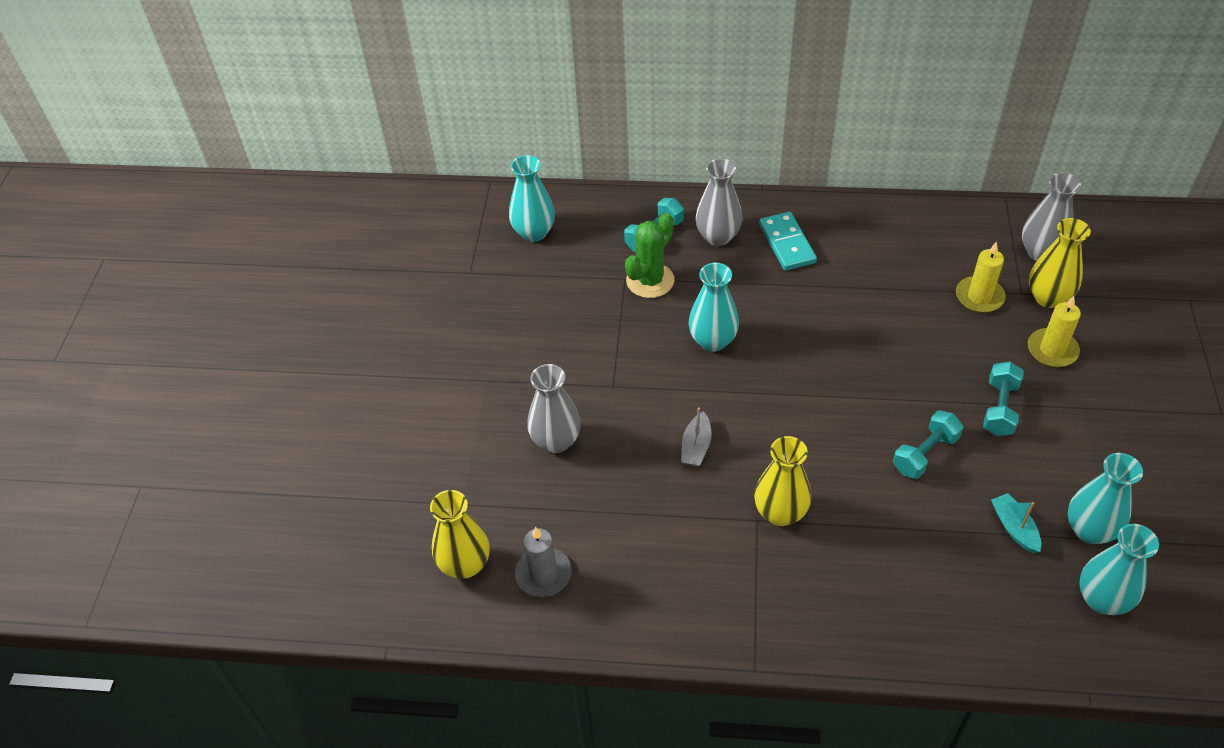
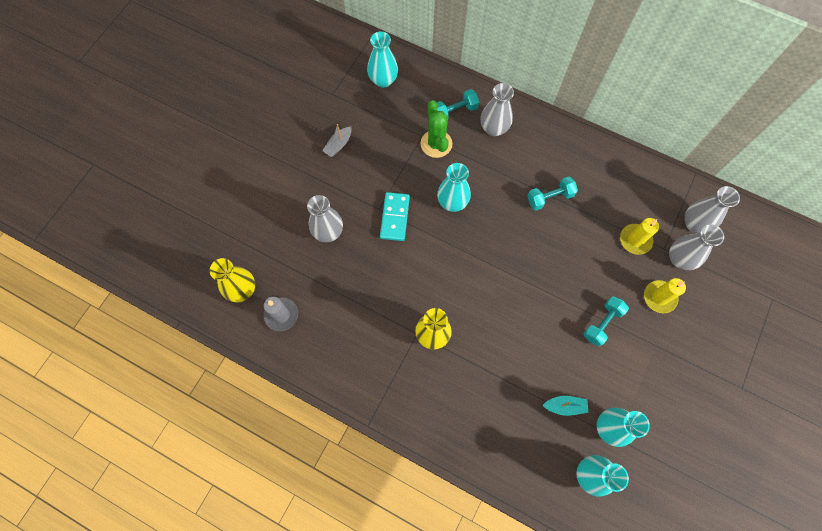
camera: 20 degrees right, 20 degrees up
(650, 280) = (436, 144): green cactus -> green cactus turned 75 degrees counterclockwise
(696, 446) = (406, 270): grey boat -> grey boat (338, 145)
(787, 243) = (534, 151): turquoise domino -> turquoise domino (395, 217)
(925, 454) = (539, 334): turquoise dumbbell -> turquoise dumbbell (549, 198)
(1014, 528) = (564, 406): turquoise boat -> turquoise boat turned 90 degrees clockwise
(1048, 297) = (679, 259): yellow vase -> grey vase

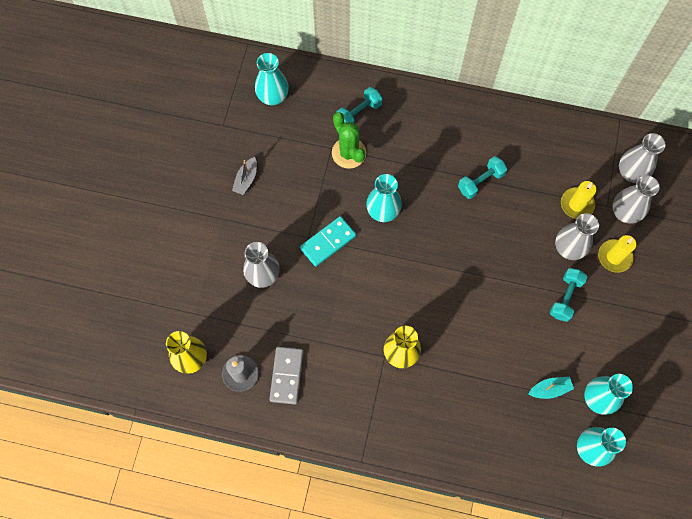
camera: 15 degrees left, 0 degrees up
(322, 327) = (286, 375): none -> grey domino
(395, 217) = (328, 242): turquoise domino -> turquoise domino turned 60 degrees clockwise
(494, 128) = (404, 122): grey vase -> grey vase (568, 248)

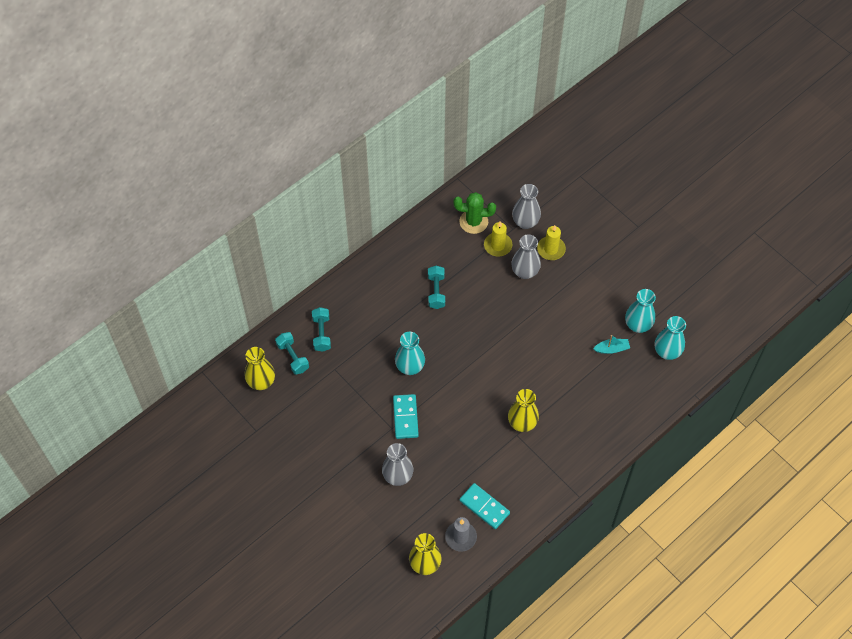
camera: 55 degrees left, 10 degrees down
(246, 179) = (313, 441): grey boat -> none
(273, 97) = (261, 382): turquoise vase -> yellow vase
(286, 375) = (484, 507): grey domino -> turquoise domino
(348, 153) = (347, 360): green cactus -> green cactus (473, 222)
(550, 389) = (611, 349): turquoise boat -> turquoise boat turned 60 degrees clockwise
(565, 297) = (557, 297): turquoise dumbbell -> turquoise dumbbell (293, 357)
(631, 173) = (500, 199): grey vase -> none

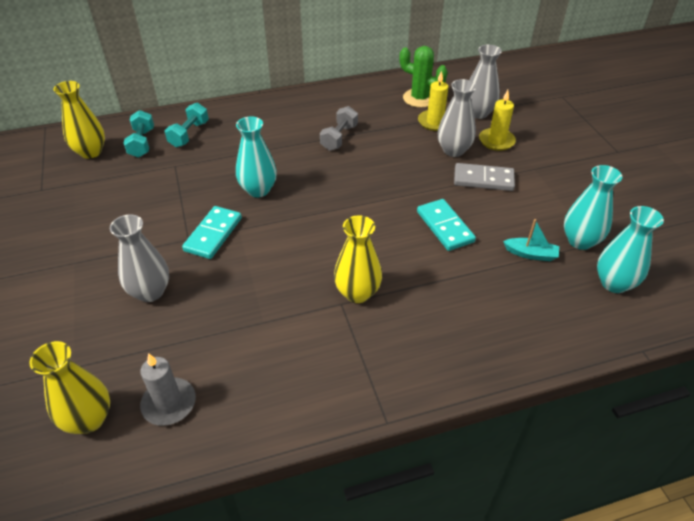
camera: 25 degrees right, 15 degrees down
(436, 291) = (339, 138): turquoise dumbbell -> grey dumbbell
(484, 507) = (233, 376): turquoise domino -> turquoise domino (444, 227)
(557, 294) = (483, 179): none -> grey domino

